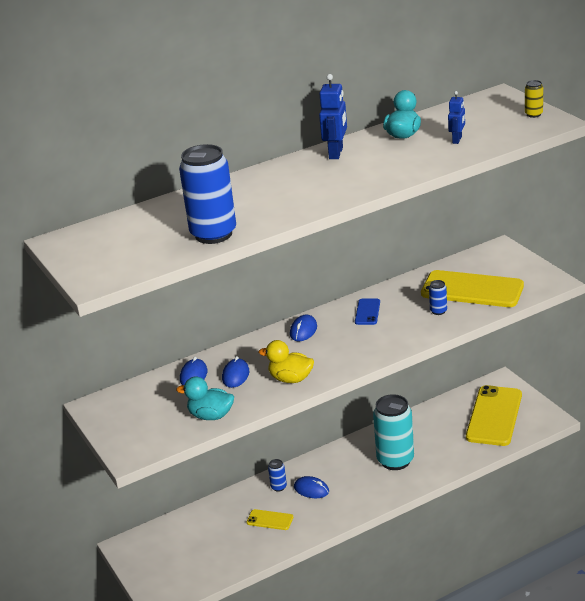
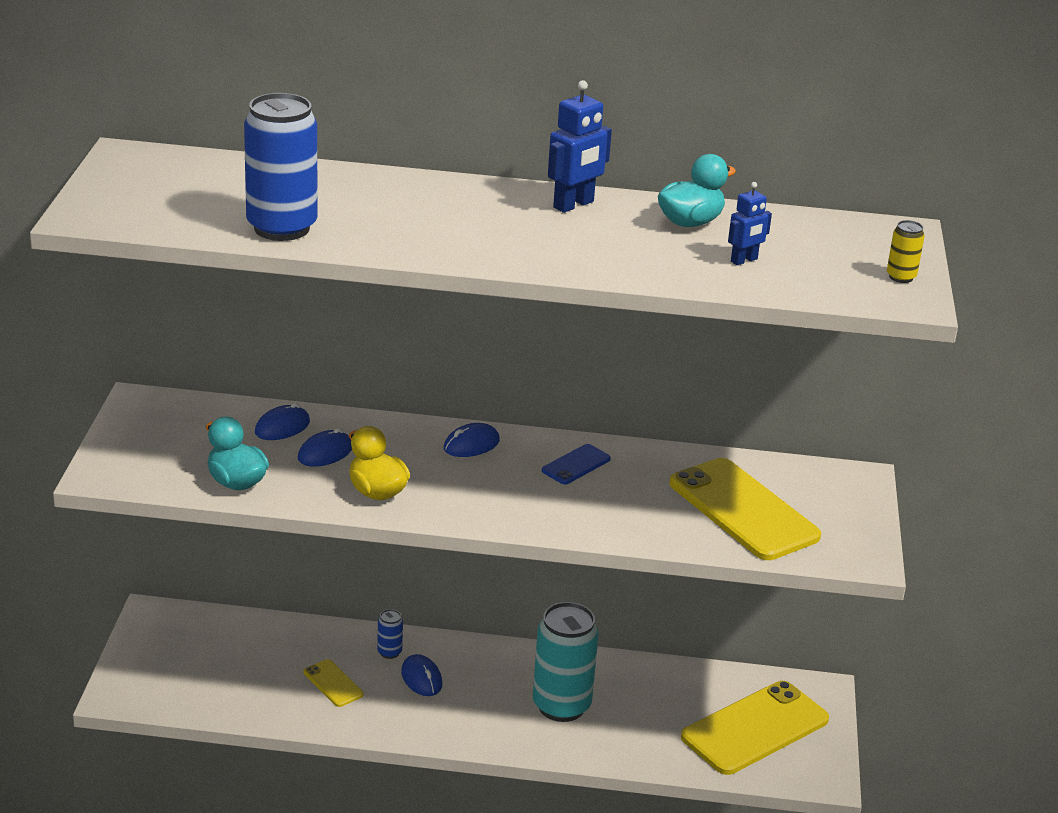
camera: 30 degrees right, 0 degrees up
(438, 311) = (662, 512): blue can -> none

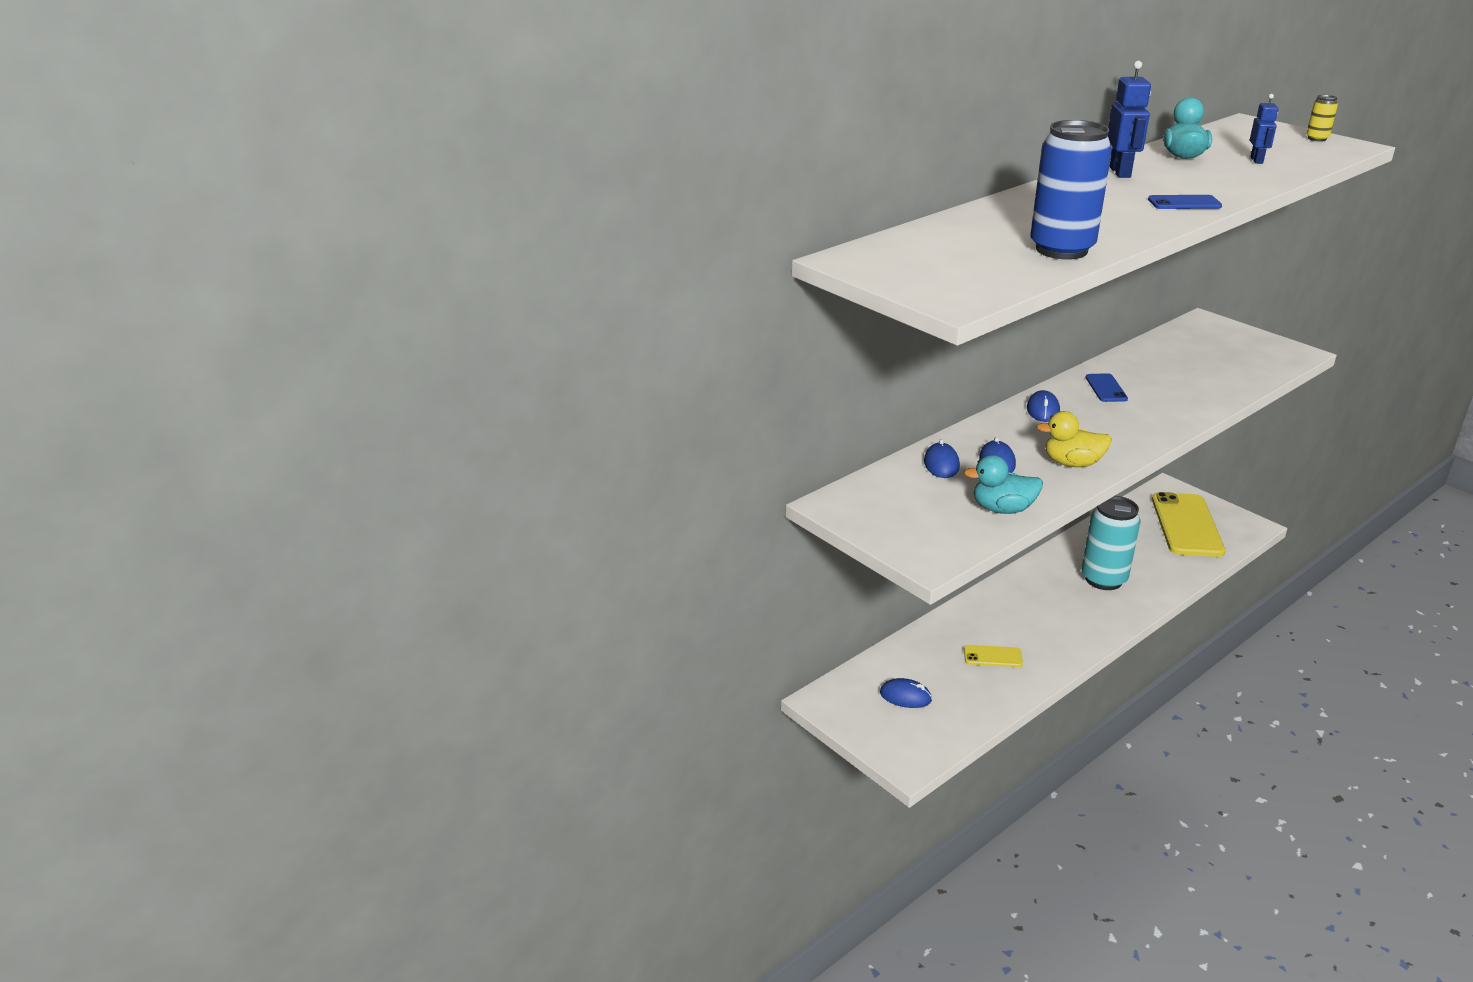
camera: 45 degrees left, 0 degrees up
(389, 652) = (980, 617): blue can -> none
(421, 678) = (1022, 618): blue mouse -> blue mouse (905, 696)
(518, 252) = (1184, 203): none -> blue phone
(743, 510) = (1212, 362): yellow phone -> none

